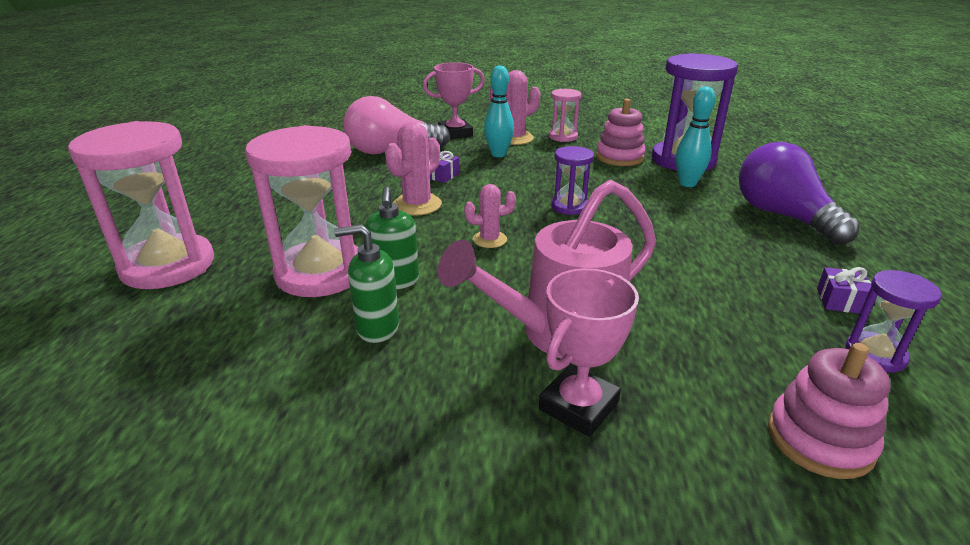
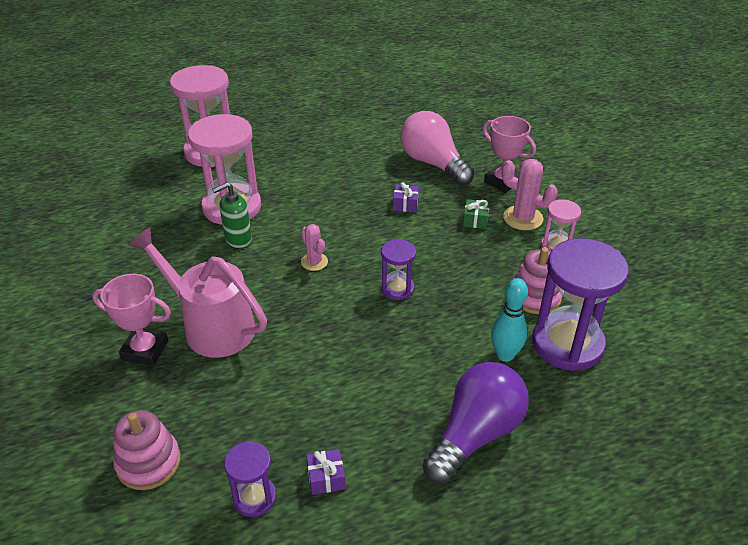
camera: 65 degrees right, 10 degrees up
(377, 328) = (186, 251): green soap dispenser -> none
(417, 205) = (346, 211): pink cactus -> none
(498, 154) = (475, 220): turquoise bowling pin -> green gift

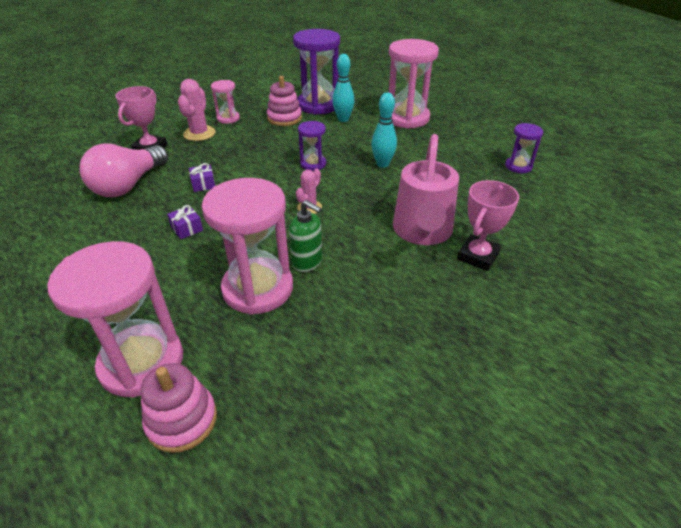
camera: 115 degrees left, 0 degrees up
(145, 350) = (477, 256): pink trophy -> pink trophy turned 45 degrees clockwise
(148, 463) = (549, 210): pink stacking toy -> pink stacking toy (182, 420)
(326, 478) = (480, 150): purple gift -> purple gift (187, 228)
(358, 349) = (382, 164): none -> turquoise bowling pin
(475, 220) = (211, 150): green gift -> none
(475, 434) = (406, 118): purple light bulb -> pink hourglass

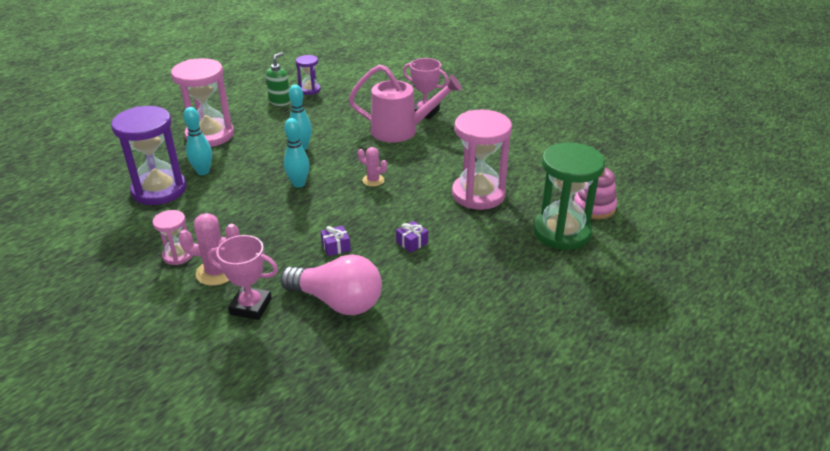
camera: 95 degrees left, 5 degrees down
(142, 362) = (561, 232): pink hourglass -> green hourglass
(284, 118) = (189, 211): pink stacking toy -> none
(307, 262) = (444, 176): green soap dispenser -> green soap dispenser (280, 102)
(313, 164) = (298, 184): purple hourglass -> turquoise bowling pin

